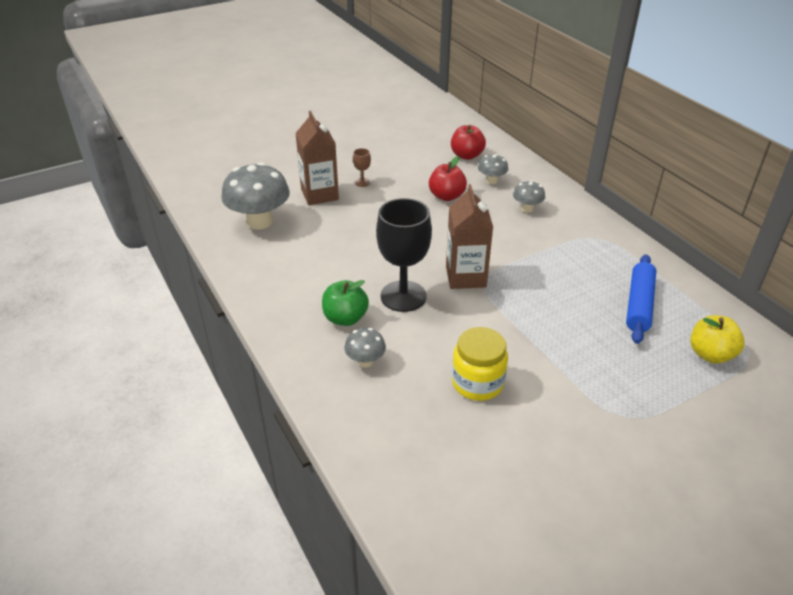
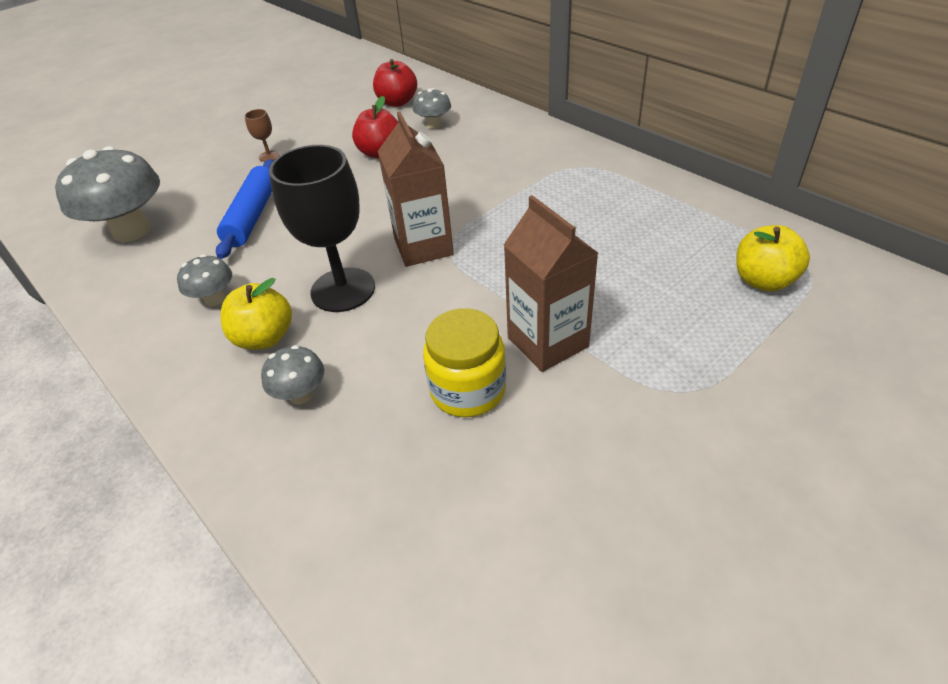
camera: 10 degrees left, 5 degrees up
(319, 194) = (213, 181): brown carton -> brown carton (547, 342)
(345, 318) = (264, 338): green apple -> yellow apple
(527, 209) = (484, 149): grey mushroom -> grey mushroom (214, 299)
(638, 304) = (654, 236): blue rolling pin -> blue rolling pin (252, 216)

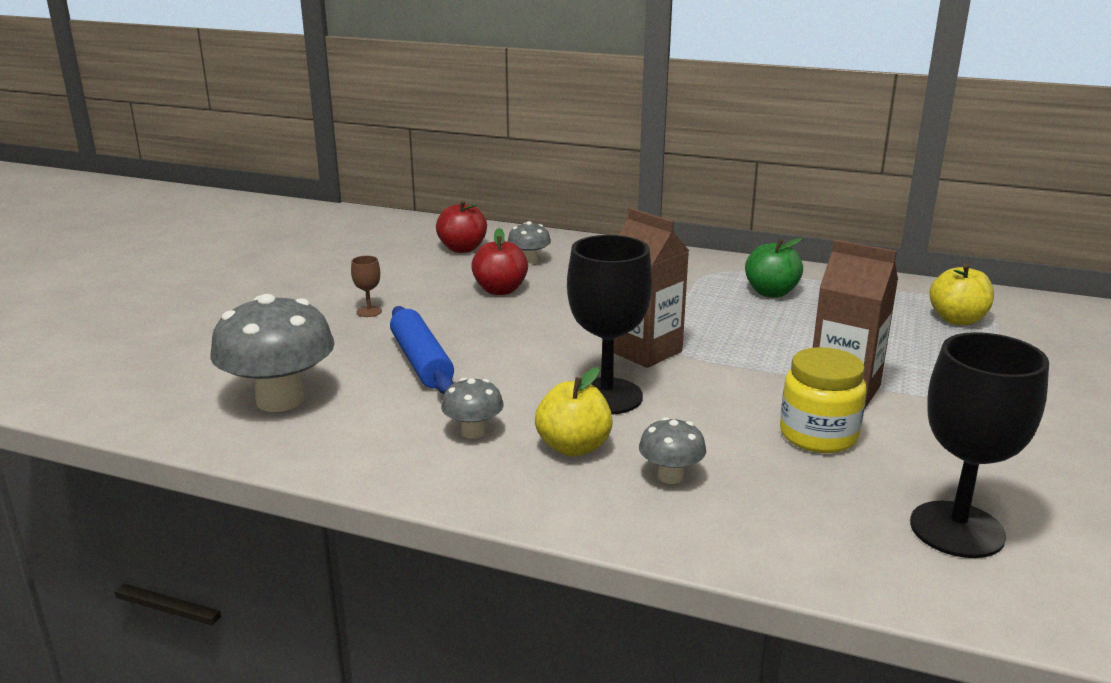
camera: 30 degrees left, 20 degrees down
(473, 554) = (957, 529): none -> black goblet
(604, 202) = (771, 292): none -> green apple

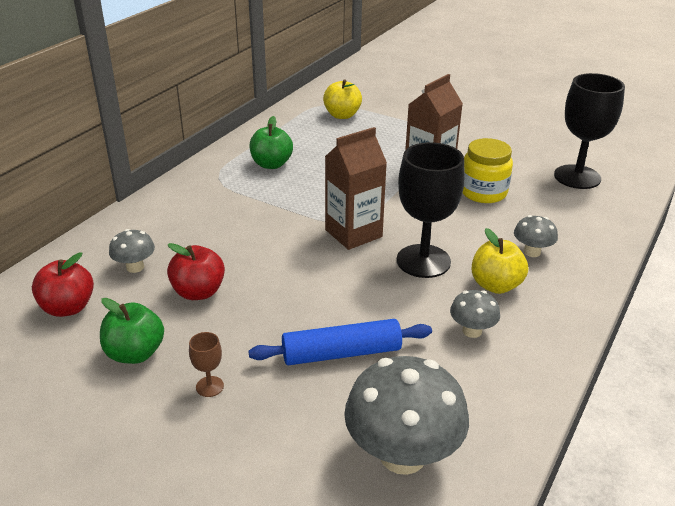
camera: 80 degrees left, 10 degrees up
(408, 280) = (135, 353): none -> green apple

